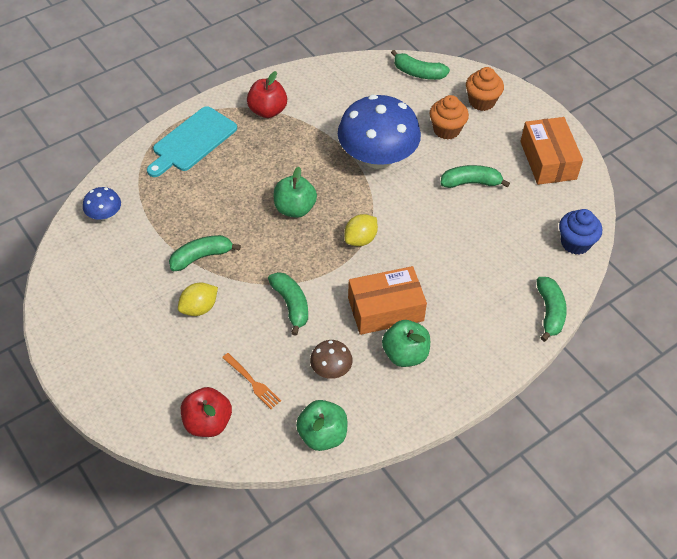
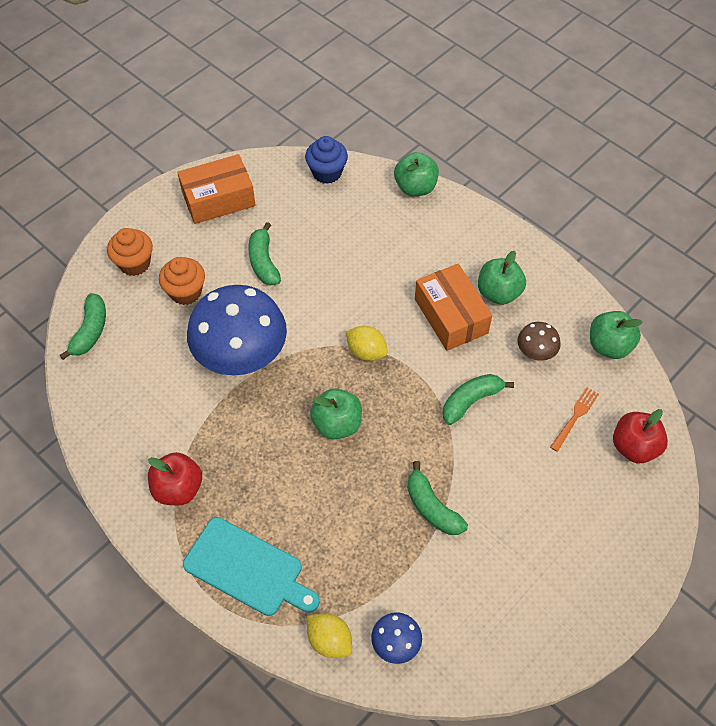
camera: 100 degrees left, 5 degrees up
(199, 308) = (502, 491): yellow lemon -> yellow lemon (329, 640)
(549, 312) = (415, 187): green banana -> green apple

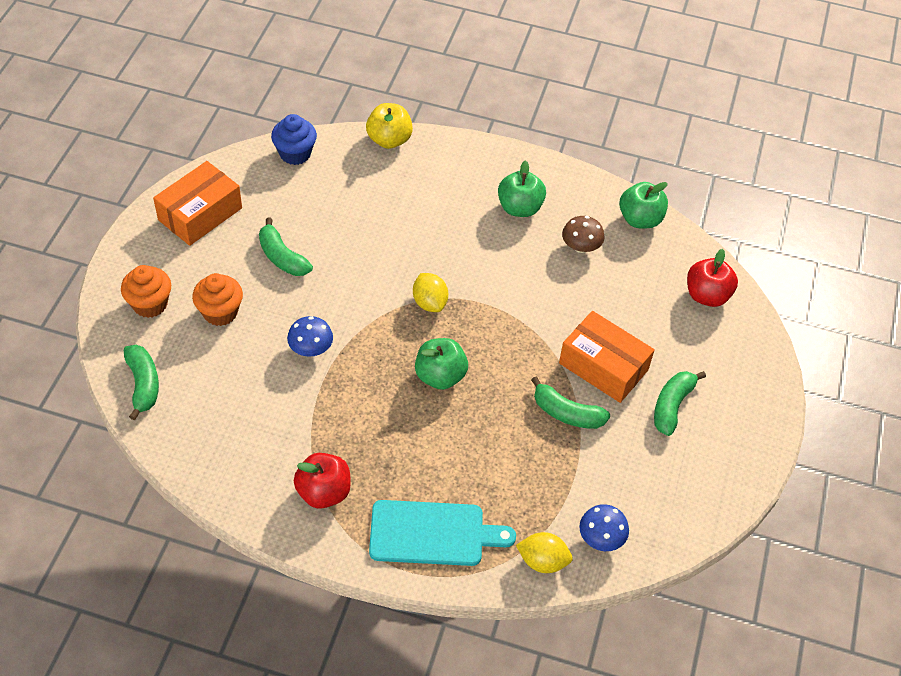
camera: 30 degrees left, 5 degrees down
(241, 354) = (311, 348): blue mushroom -> blue mushroom, size x0.44
(366, 352) = (429, 302): yellow lemon -> yellow lemon turned 60 degrees clockwise
(415, 187) = (389, 140): green apple -> yellow apple
(451, 316) = (488, 243): orange box -> orange box (603, 366)
(471, 401) = (549, 310): green banana -> green banana (672, 406)
(575, 417) = (645, 289): orange fork -> none

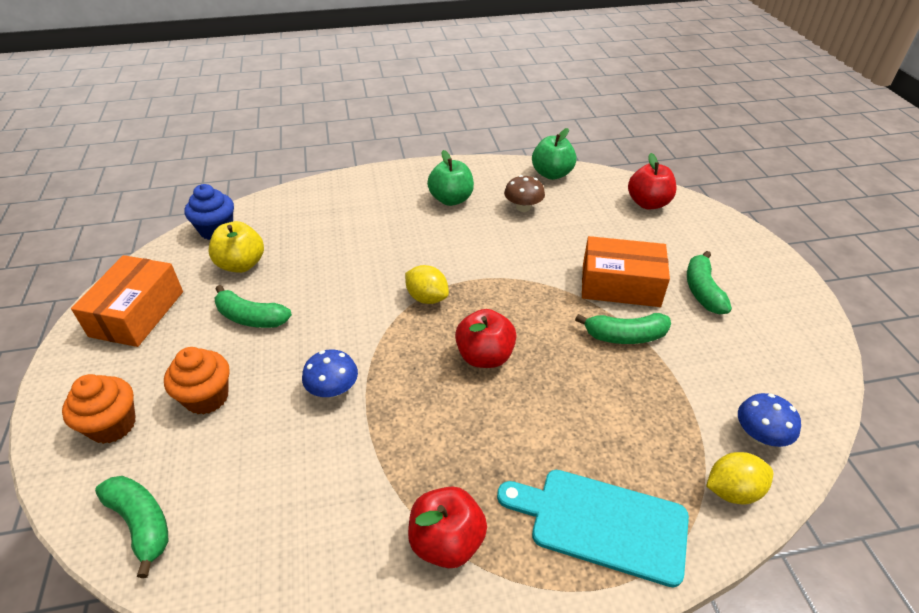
camera: 25 degrees left, 10 degrees down
(389, 140) = (302, 192): yellow apple -> yellow apple (241, 264)
(432, 533) = (601, 523): turquoise cutting board -> turquoise cutting board turned 135 degrees counterclockwise
(440, 376) = (485, 356): green apple -> red apple

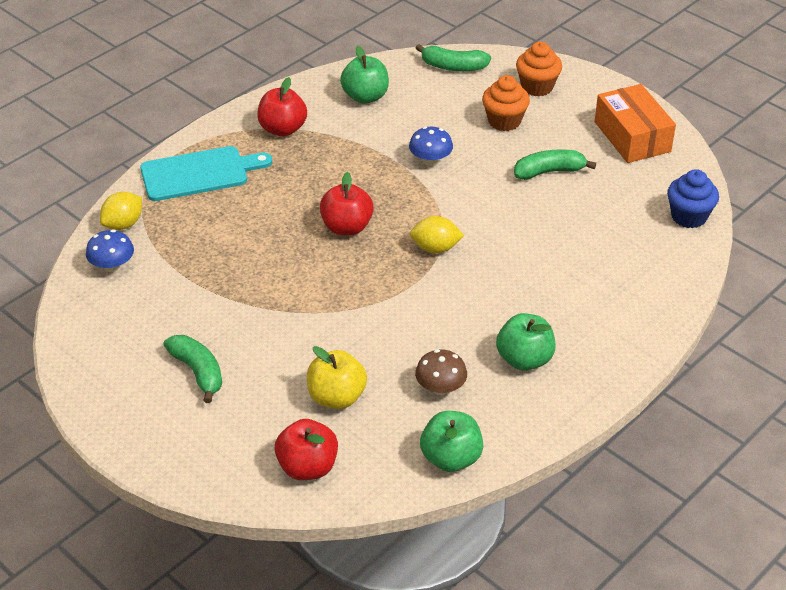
camera: 145 degrees right, 0 degrees up
(241, 264) = (619, 201): yellow apple -> yellow apple (336, 397)
(297, 537) = (365, 97): none -> green apple
(620, 285) = (278, 341): orange box -> none
(625, 336) = (247, 294): green banana -> none

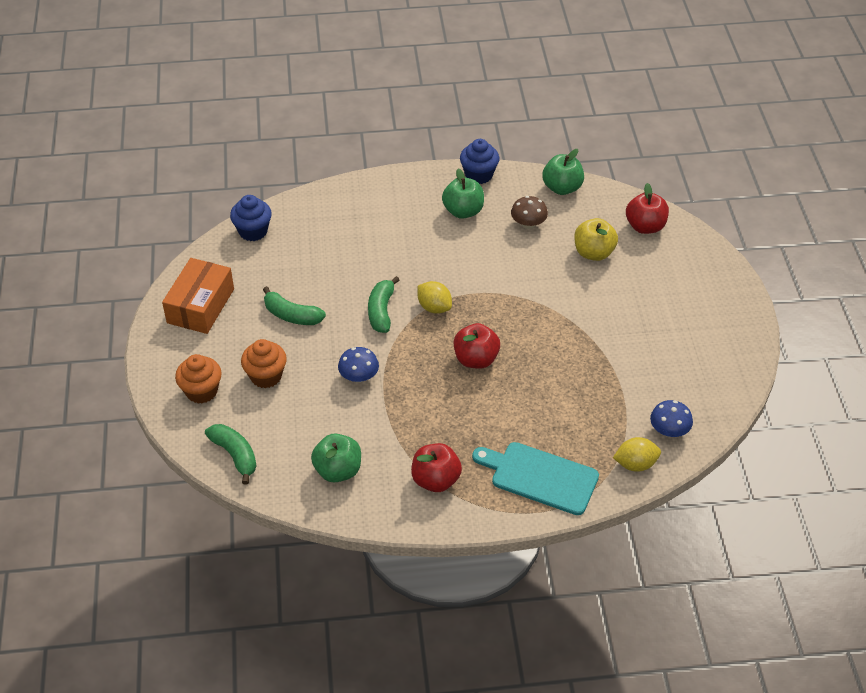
camera: 140 degrees left, 5 degrees up
(198, 372) = (666, 316): green banana -> green banana (381, 311)
(560, 414) = (479, 175): none -> blue cupcake

